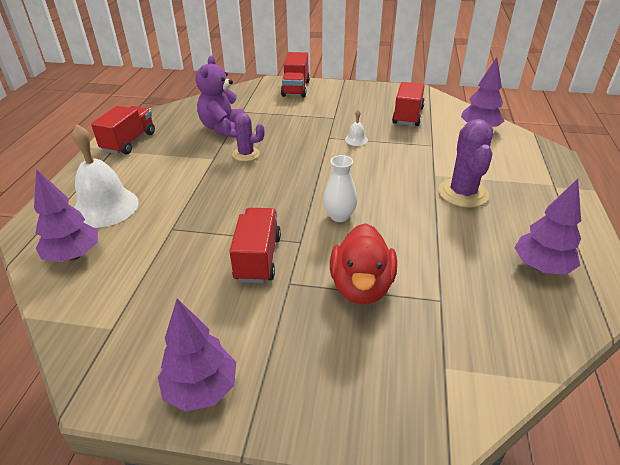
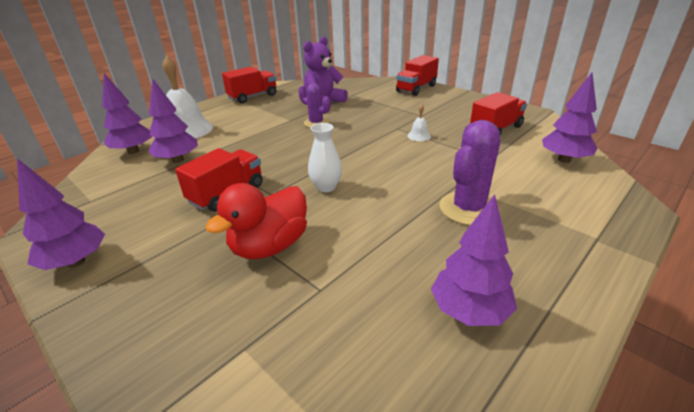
camera: 35 degrees right, 5 degrees down
(150, 245) = (178, 160): none -> purple tree

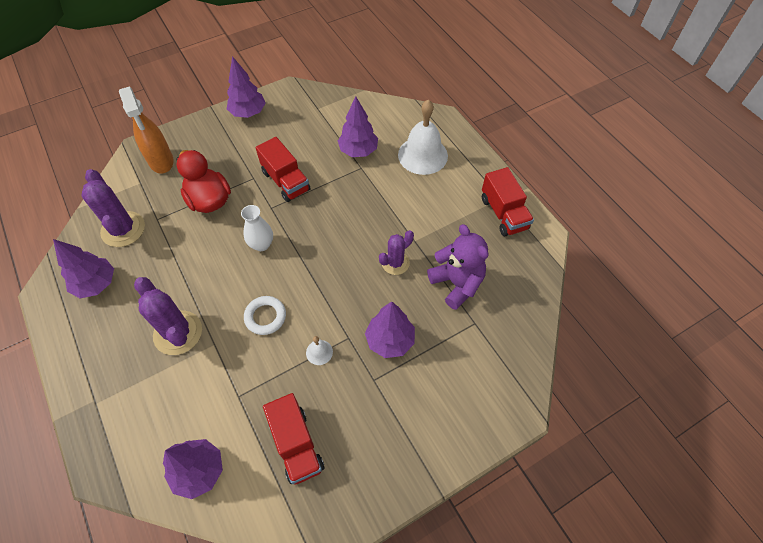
camera: 105 degrees right, 25 degrees up
(133, 151) = (390, 122): purple tree -> purple tree (390, 340)
(186, 337) = (161, 161): none -> orange spray bottle
(356, 324) = (123, 229): none -> purple cactus
(408, 164) = (265, 317): none -> white ring
(416, 88) = (473, 416): red truck -> none

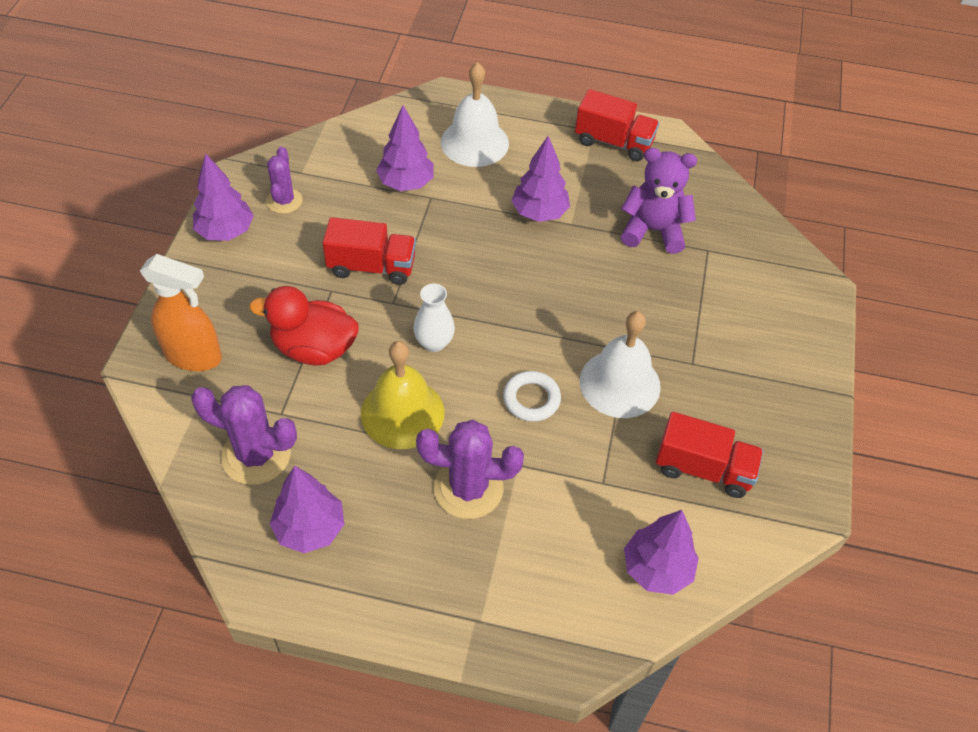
camera: 50 degrees left, 5 degrees down
(202, 266) = (402, 413): none -> yellow bell
(319, 352) = (620, 383): white bell -> white bell, size x2.31
(390, 340) = (663, 321): purple tree -> purple tree (539, 213)
(395, 263) = (580, 256): purple cactus -> purple cactus (284, 201)

